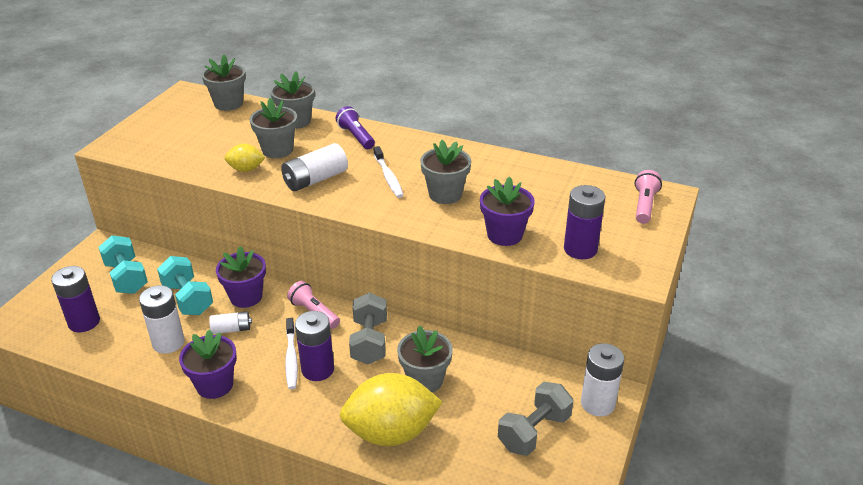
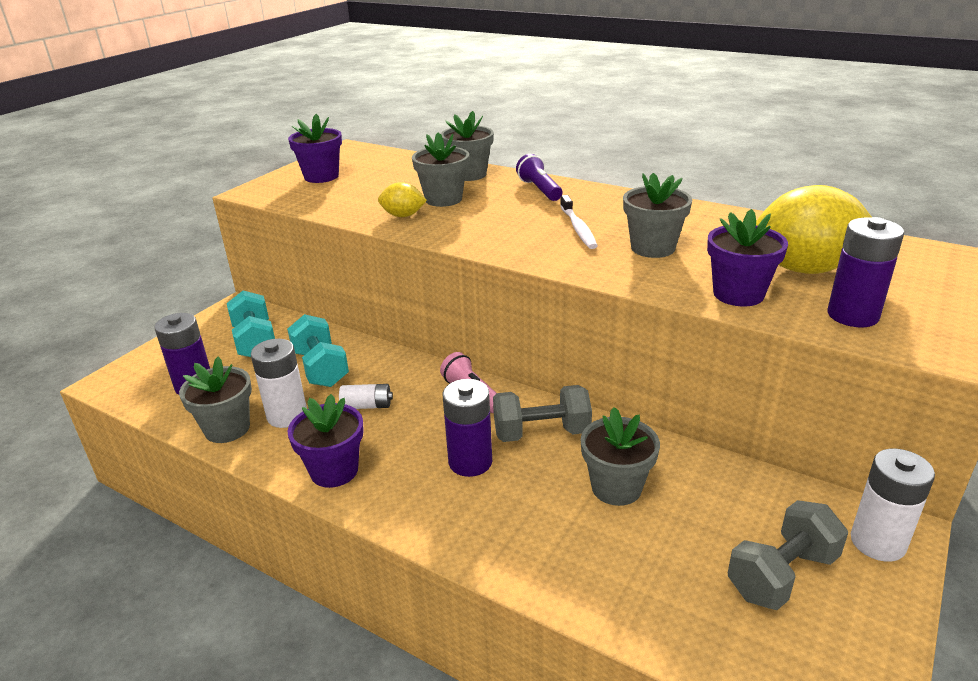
camera: 10 degrees right, 5 degrees down
(228, 104) = (394, 158): grey flower pot -> grey flower pot (227, 428)
(246, 297) = (390, 370): purple flower pot -> purple flower pot (321, 176)
(291, 358) = (437, 445): white toothbrush -> none
(315, 179) = (485, 228): white battery -> none
(369, 341) = (541, 433): grey dumbbell -> grey dumbbell turned 75 degrees clockwise
(391, 432) = (566, 555): yellow lemon -> yellow lemon (805, 269)
(644, 205) = (938, 269): pink flashlight -> none

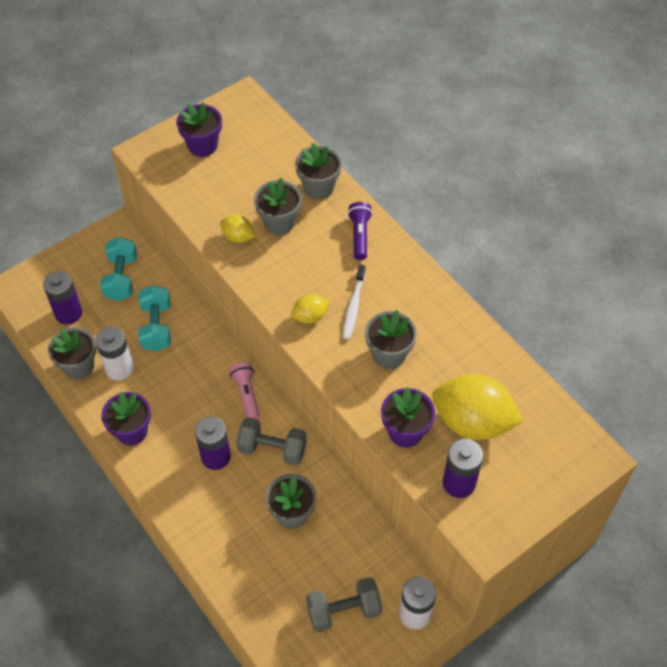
camera: 20 degrees right, 25 degrees up
(367, 406) = (173, 379): white battery -> none
(535, 244) = (310, 316): none -> yellow lemon

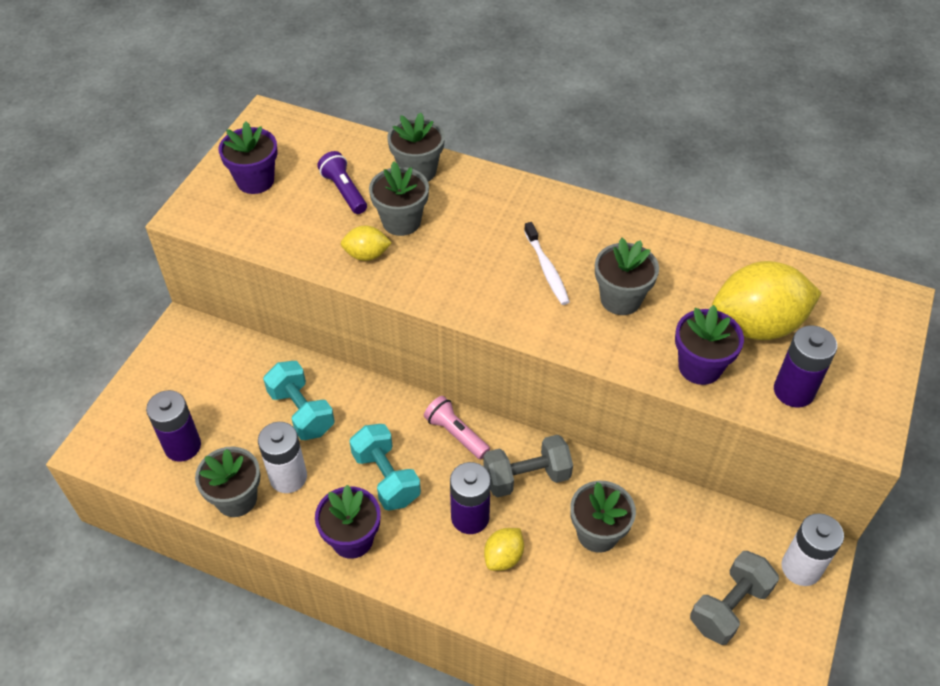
camera: 30 degrees left, 5 degrees down
(121, 278) = (222, 379): turquoise dumbbell -> turquoise dumbbell (386, 477)
(310, 316) = (509, 300): yellow lemon -> yellow lemon (503, 557)
(359, 235) = (498, 199): purple flashlight -> purple flashlight (344, 191)

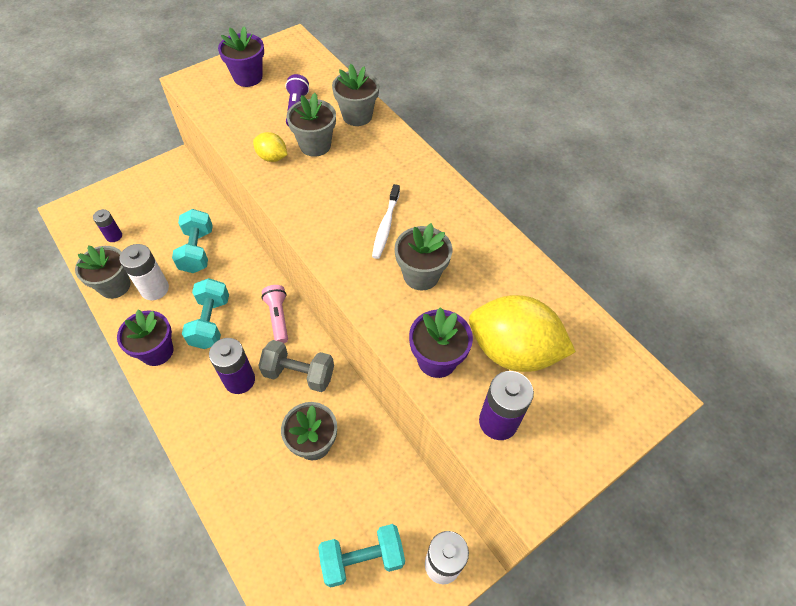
camera: 30 degrees right, 5 degrees up
(182, 446) = (114, 236): purple battery -> purple battery, size x0.60
(503, 557) = (238, 421): yellow lemon -> none
(729, 607) = (362, 559): grey dumbbell -> turquoise dumbbell

